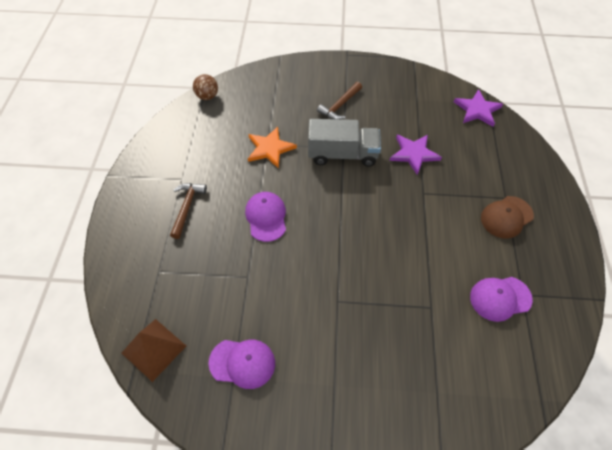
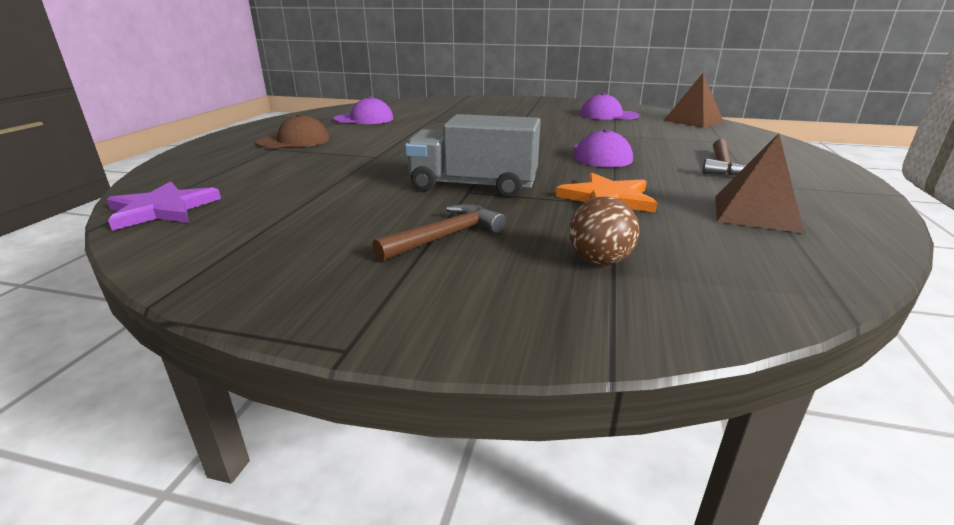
camera: 170 degrees left, 30 degrees down
(200, 143) = (756, 213): none -> brown pyramid
(207, 96) = (813, 281): brown ball -> brown ball (599, 261)
(414, 154) = (352, 179): purple star -> none

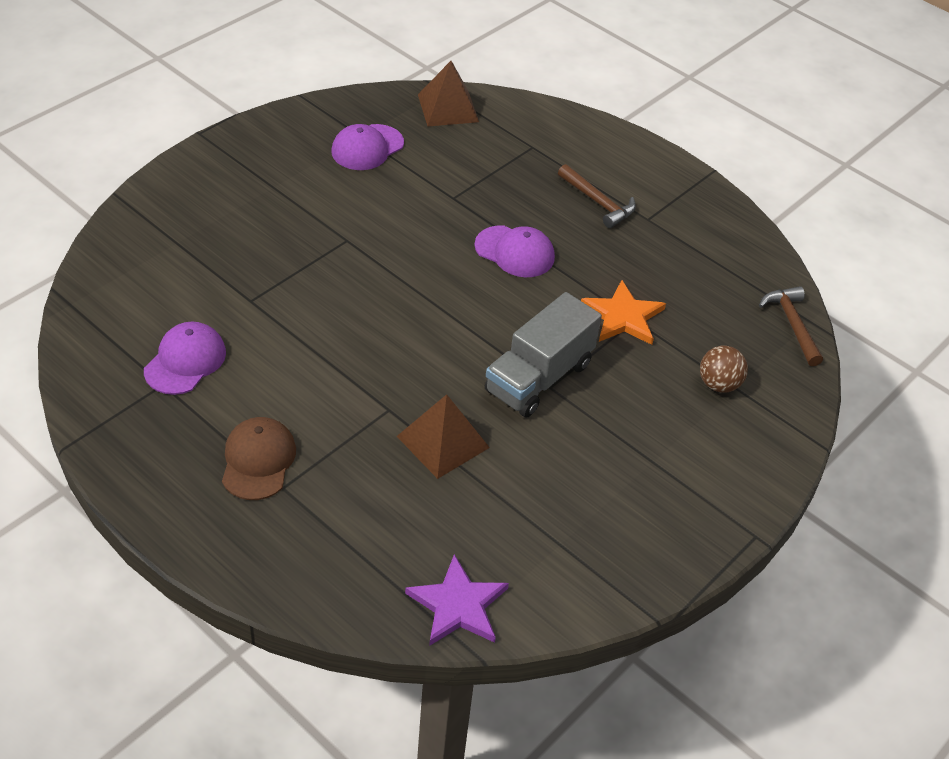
camera: 65 degrees left, 20 degrees up
(445, 236) = (637, 440): brown hammer -> brown hammer (792, 324)
(756, 213) = (697, 263): brown pyramid -> brown pyramid (443, 441)

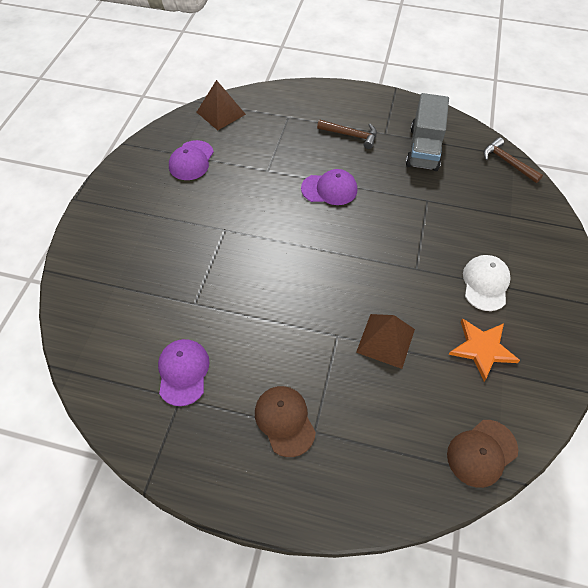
camera: 25 degrees left, 10 degrees up
(458, 605) = (481, 453): purple star -> brown cap
(539, 377) = (405, 266): grey truck -> grey truck (424, 148)
(623, 317) = (420, 201): orange star -> orange star (482, 348)
(626, 444) = (485, 283): none -> white cap
(719, 384) = (501, 218): brown ball -> none

